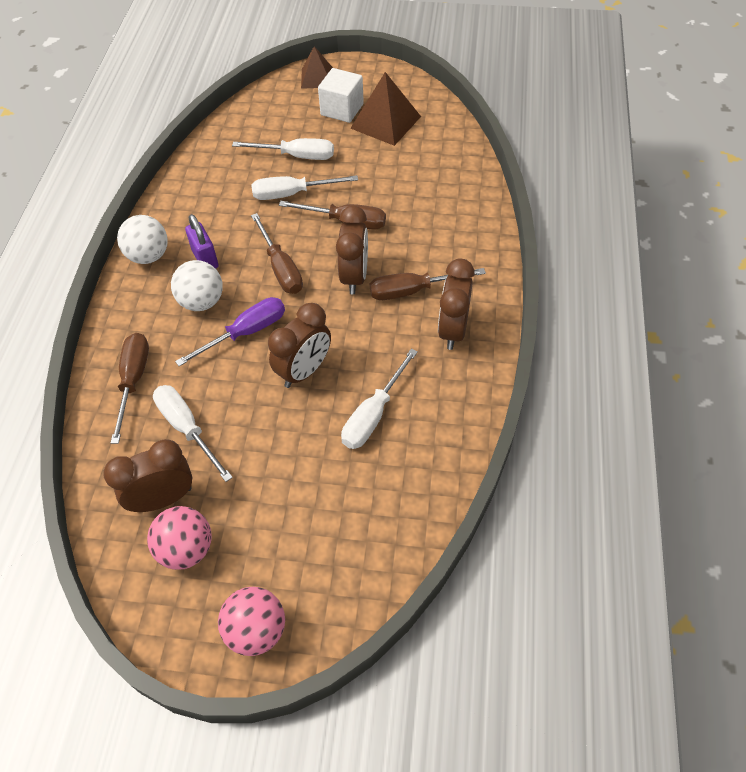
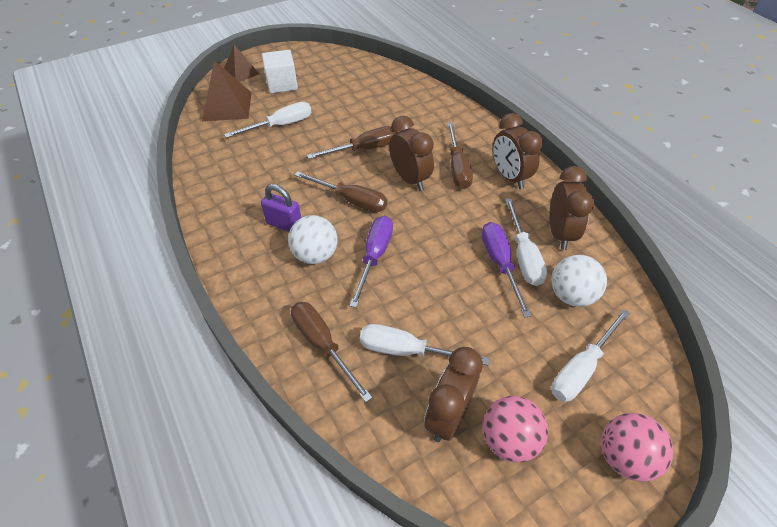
camera: 40 degrees left, 5 degrees down
(149, 256) = (232, 247): white ball -> white ball (571, 295)
(292, 194) = (305, 150): white screwdriver -> white screwdriver (581, 368)
(304, 371) = (446, 257): brown clock -> brown clock (559, 233)
(343, 408) = (500, 264): none -> purple screwdriver
(385, 122) = (322, 79): brown pyramid -> brown pyramid (227, 106)
(412, 291) = (457, 168): brown screwdriver -> brown screwdriver turned 45 degrees counterclockwise

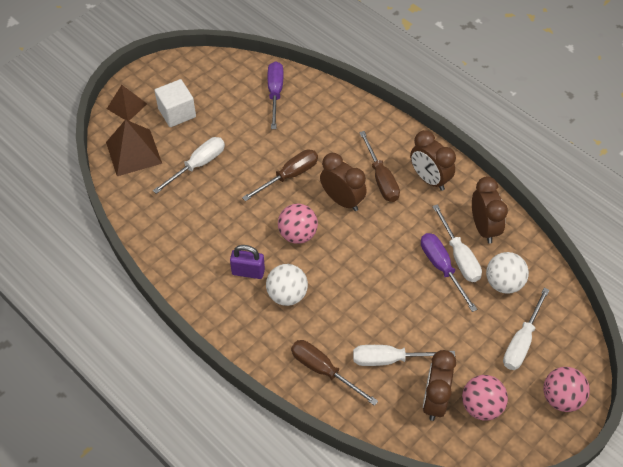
camera: 15 degrees left, 5 degrees up
(351, 200) = (297, 234): brown screwdriver -> pink ball
(374, 256) = (337, 285): purple screwdriver -> purple screwdriver (275, 93)

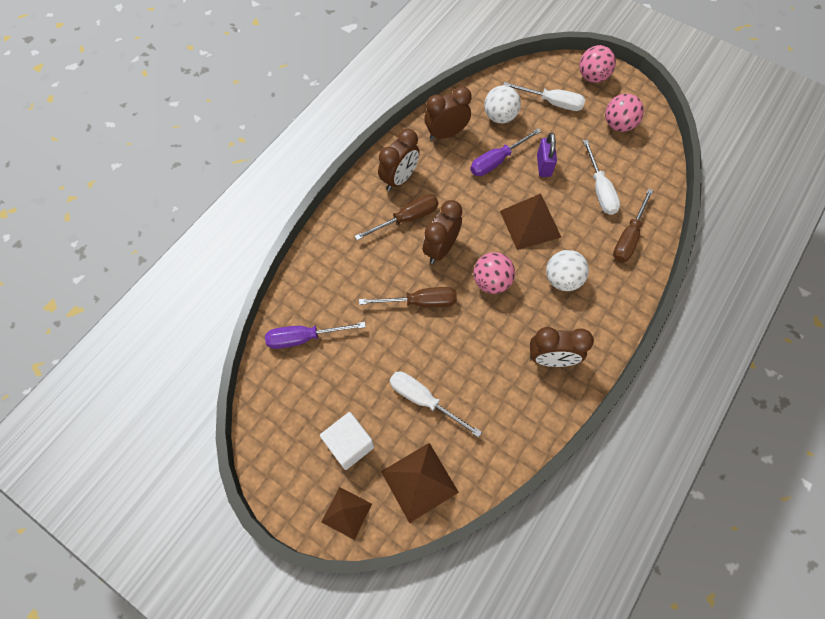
camera: 100 degrees left, 10 degrees up
(248, 272) = (547, 319): purple padlock -> purple padlock (543, 166)
(289, 176) = (420, 302): brown screwdriver -> brown screwdriver turned 135 degrees clockwise
(357, 281) = (530, 223): none -> brown pyramid
(434, 400) = (625, 155): brown clock -> brown clock (551, 359)
(459, 256) = (481, 149): white screwdriver -> none

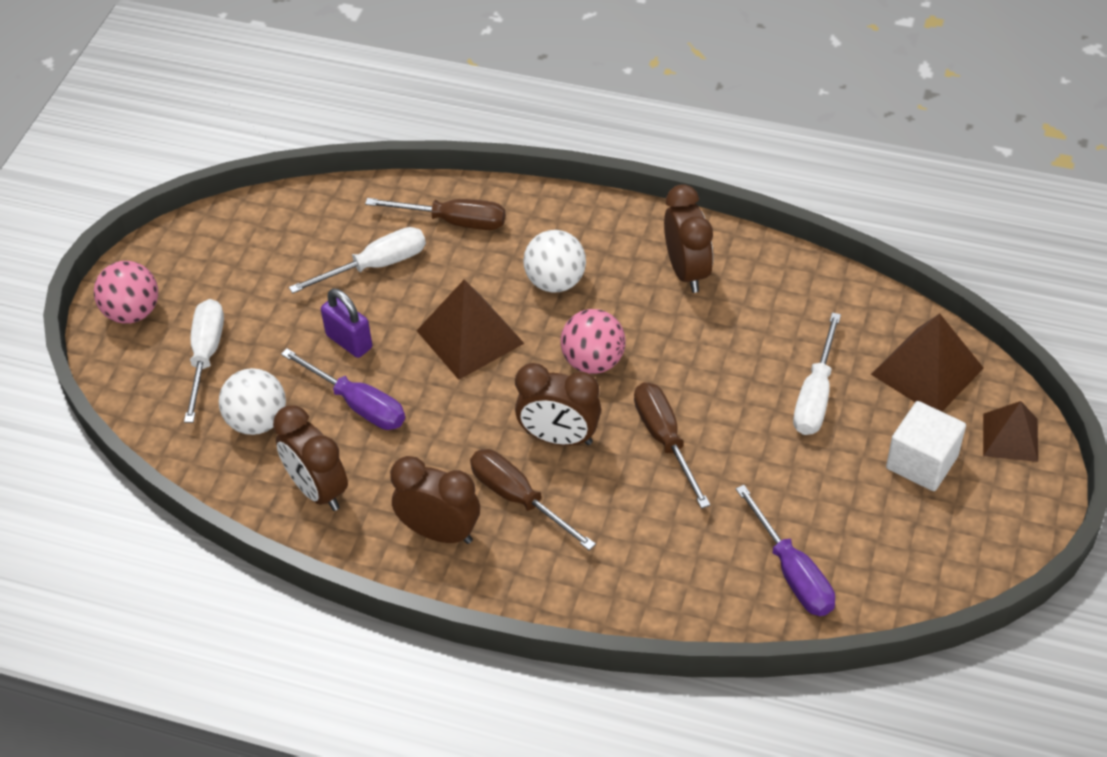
camera: 105 degrees left, 15 degrees down
(543, 166) = (349, 341): purple padlock -> purple padlock turned 60 degrees clockwise
(618, 125) = (235, 263): pink ball -> none

